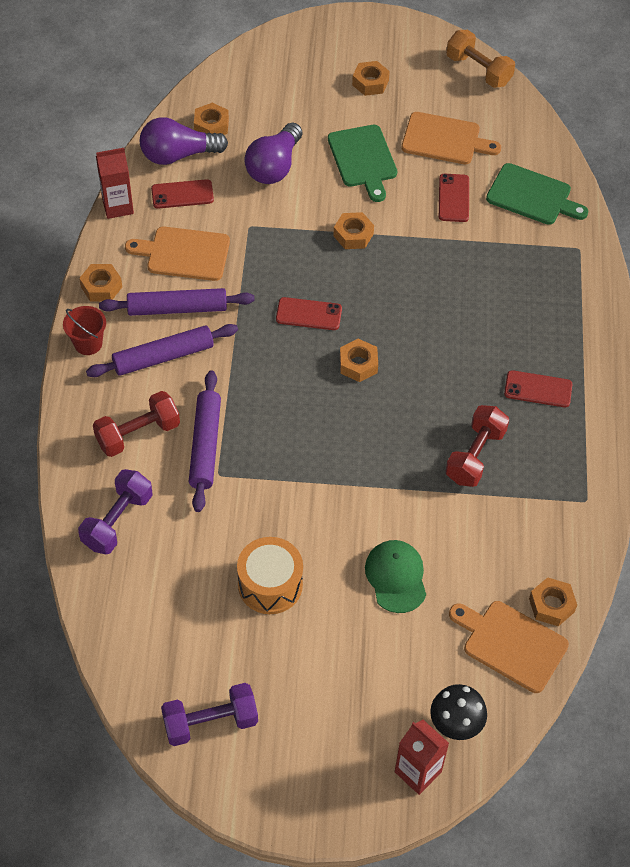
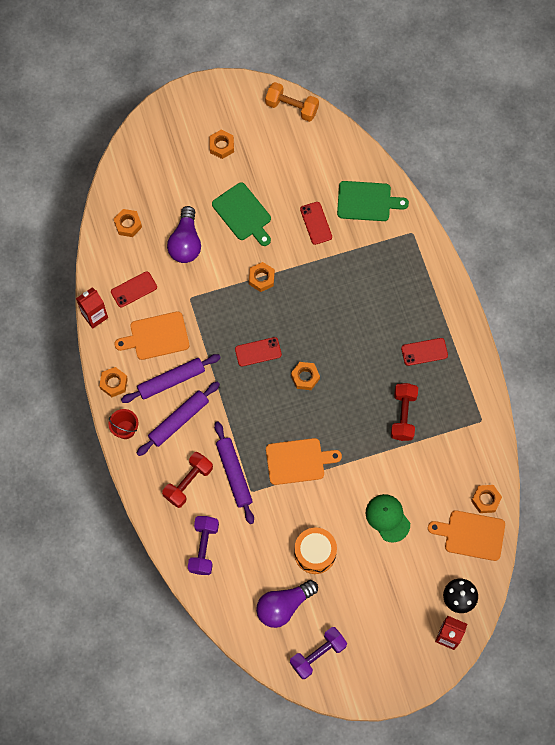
camera: 20 degrees left, 15 degrees up
(178, 155) = (116, 258): purple light bulb -> purple light bulb (284, 606)
(445, 139) = (291, 176): orange cutting board -> orange cutting board (298, 461)

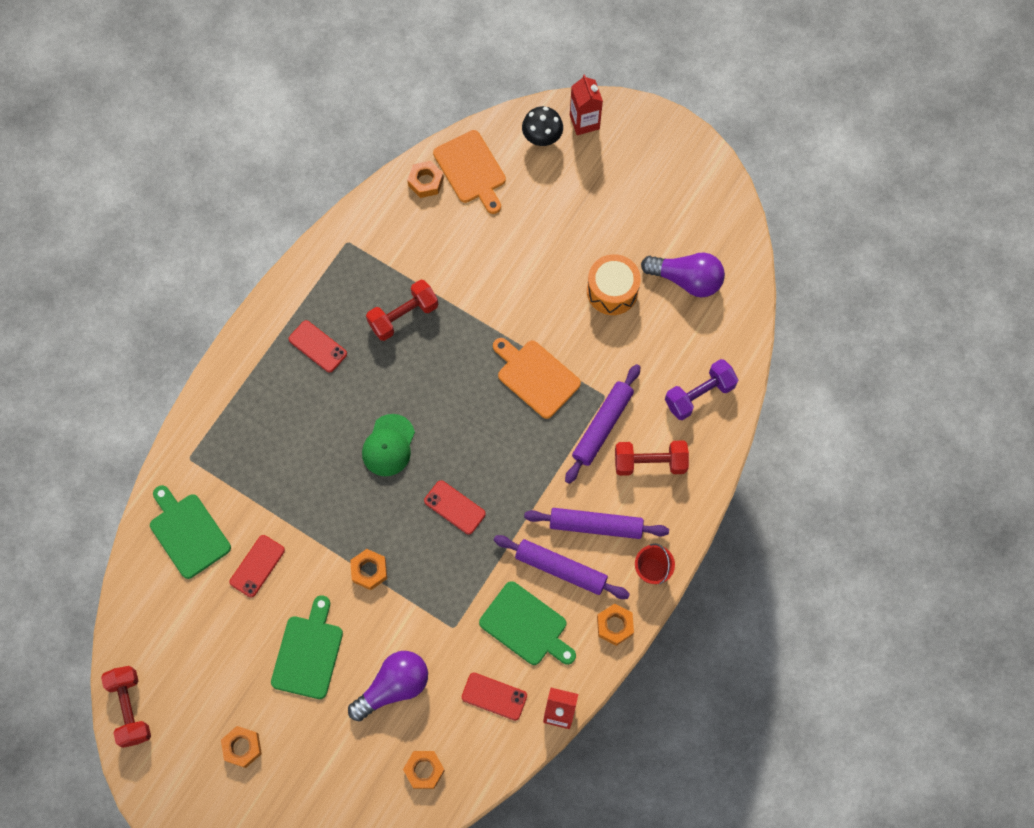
camera: 130 degrees left, 0 degrees up
(156, 336) = (526, 626): orange cutting board -> green cutting board
(292, 107) = (130, 708): orange dumbbell -> red dumbbell
(305, 377) = (442, 439): orange nut -> none
(318, 654) = (702, 216): purple dumbbell -> none
(387, 518) = (520, 253): green cap -> green cap (388, 445)

